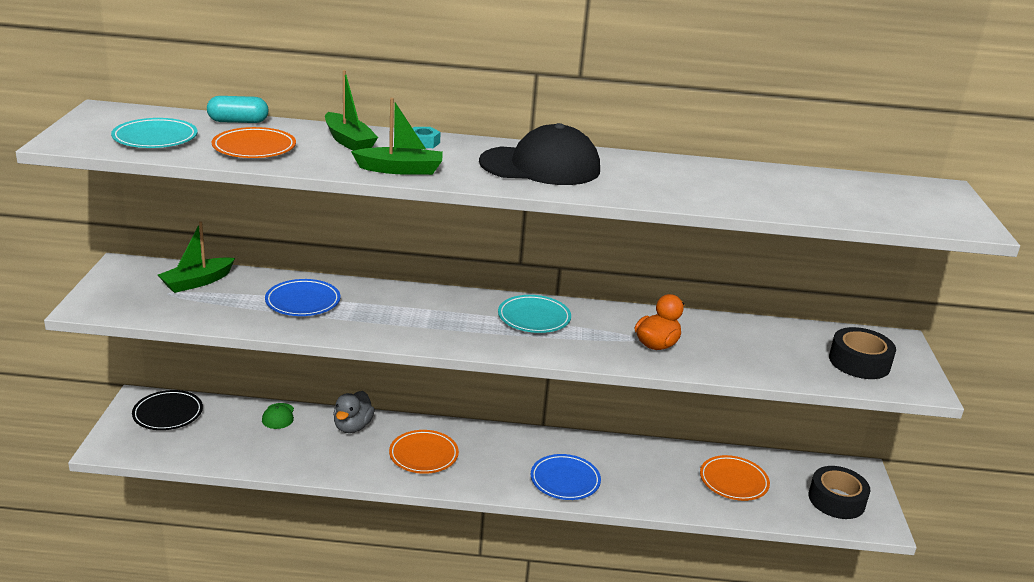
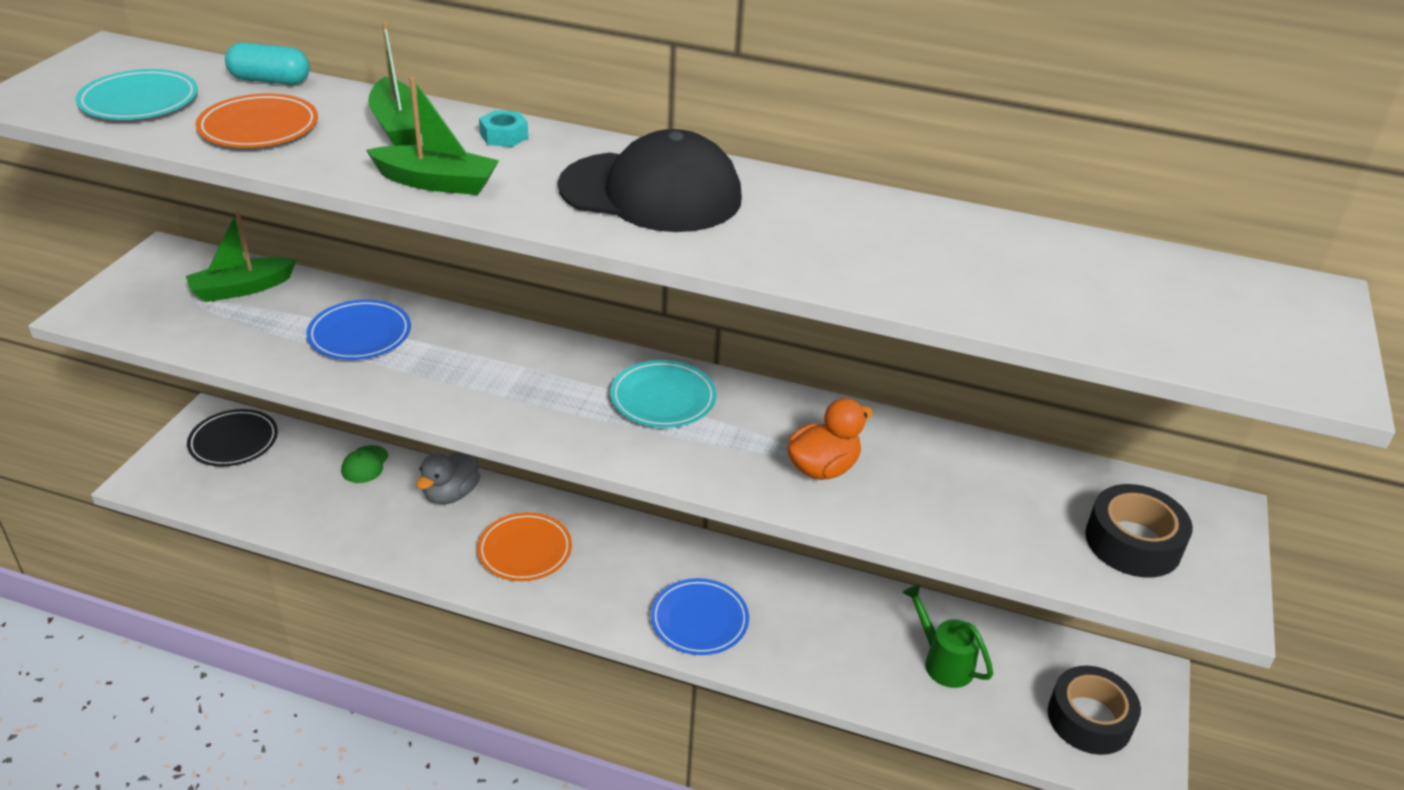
camera: 15 degrees right, 10 degrees up
(733, 481) = (943, 661): orange plate -> green watering can

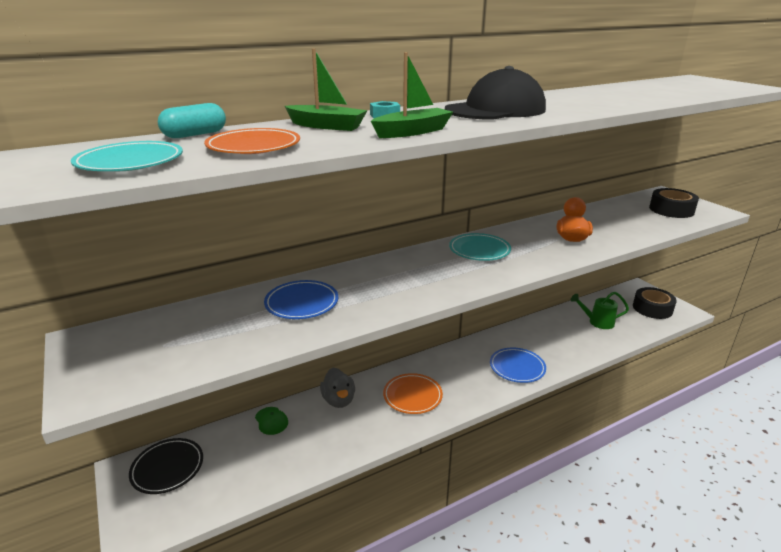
camera: 45 degrees left, 10 degrees down
(242, 289) = (181, 324): green boat -> none

